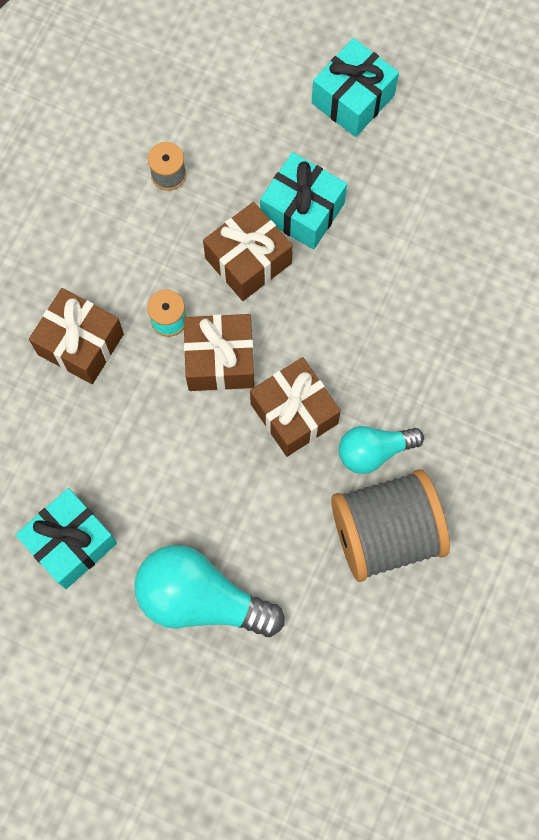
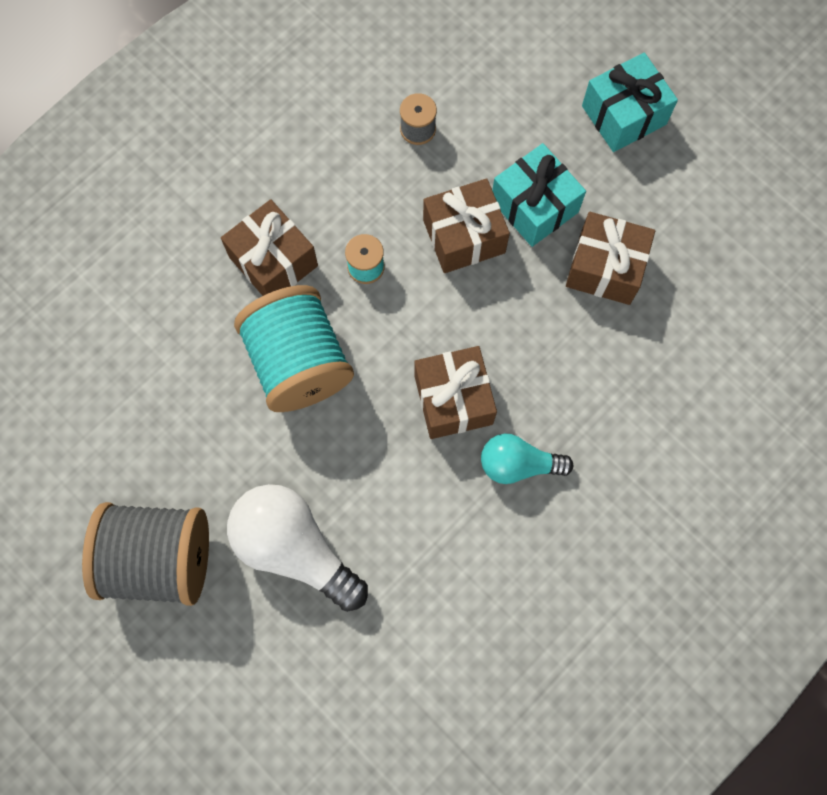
camera: 20 degrees right, 0 degrees up
(71, 543) = (191, 448): turquoise gift -> none
(140, 429) = (299, 362): none -> turquoise spool
(201, 599) = (294, 548): turquoise light bulb -> white light bulb
(220, 360) = (400, 322): brown gift -> brown gift (605, 268)
(385, 532) = (500, 549): grey spool -> grey spool (159, 558)

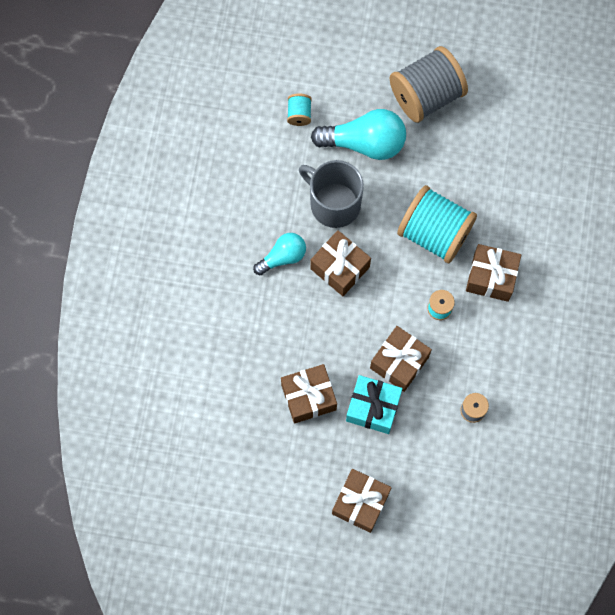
camera: 145 degrees right, 0 degrees up
(294, 548) = (365, 143): white light bulb -> turquoise light bulb
(353, 656) = (299, 114): none -> turquoise spool
(399, 491) = (334, 203): none -> grey mug
(624, 115) = (360, 503): turquoise gift -> brown gift

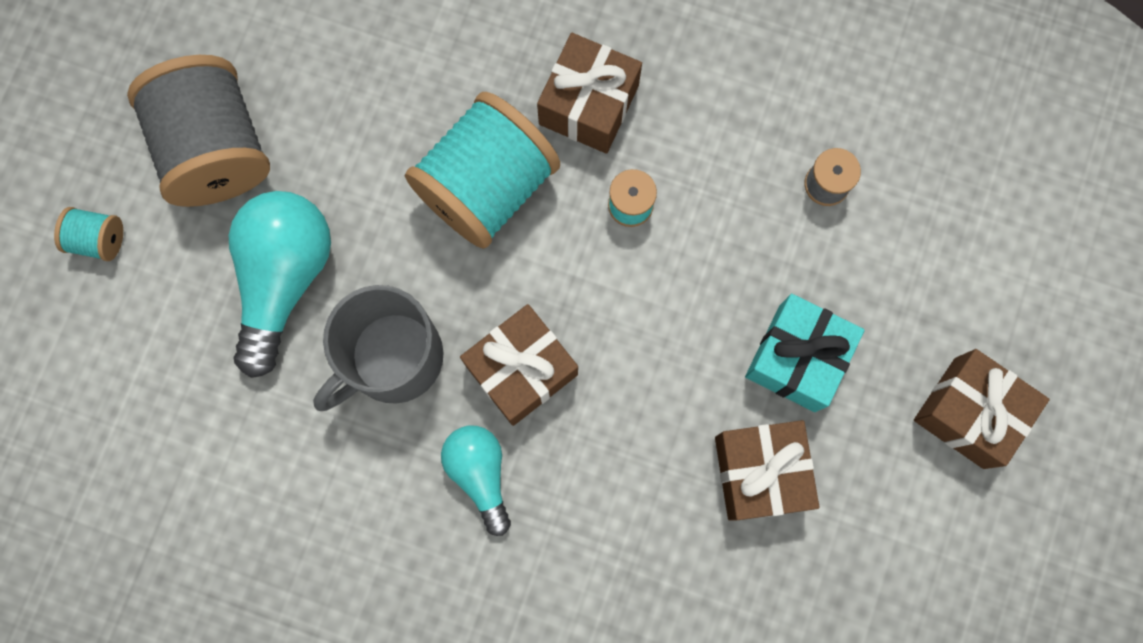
camera: 80 degrees left, 5 degrees up
(299, 114) = (197, 392): turquoise spool -> turquoise spool (98, 239)
(399, 362) = (720, 295): brown gift -> none

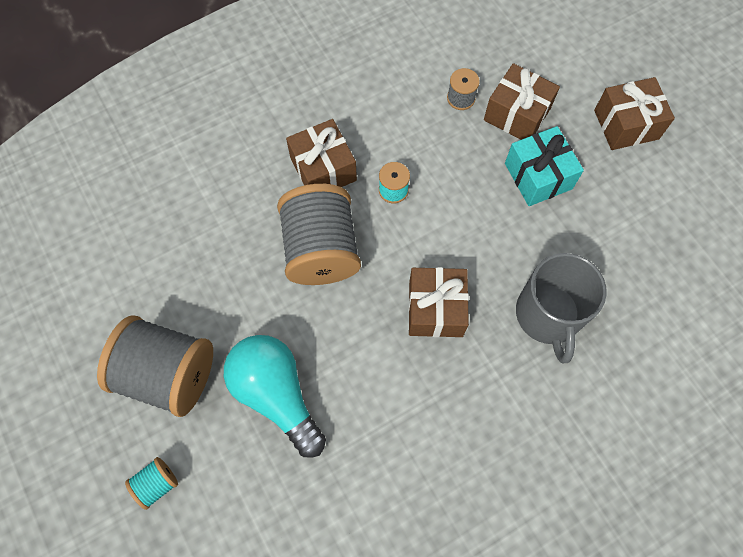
camera: 50 degrees left, 10 degrees down
(392, 358) = (372, 370): grey mug -> grey mug (548, 315)
(480, 474) = (475, 374): turquoise light bulb -> none
(486, 186) = (321, 250): turquoise spool -> grey spool
(760, 472) = (584, 237): brown gift -> brown gift (517, 114)

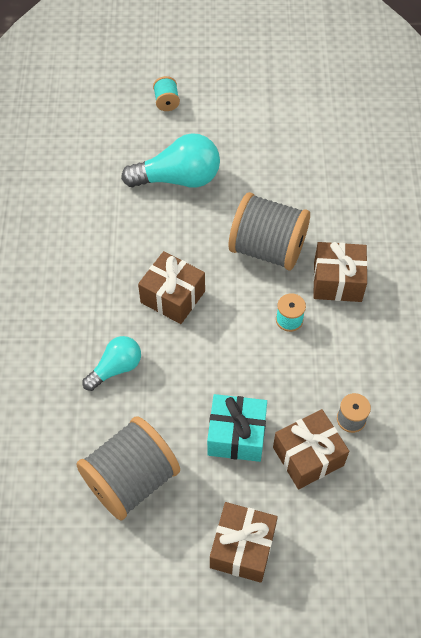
camera: 120 degrees right, 10 degrees down
(168, 374) = (232, 131): grey spool -> grey spool (131, 480)
(548, 315) = (116, 368): grey mug -> turquoise light bulb

